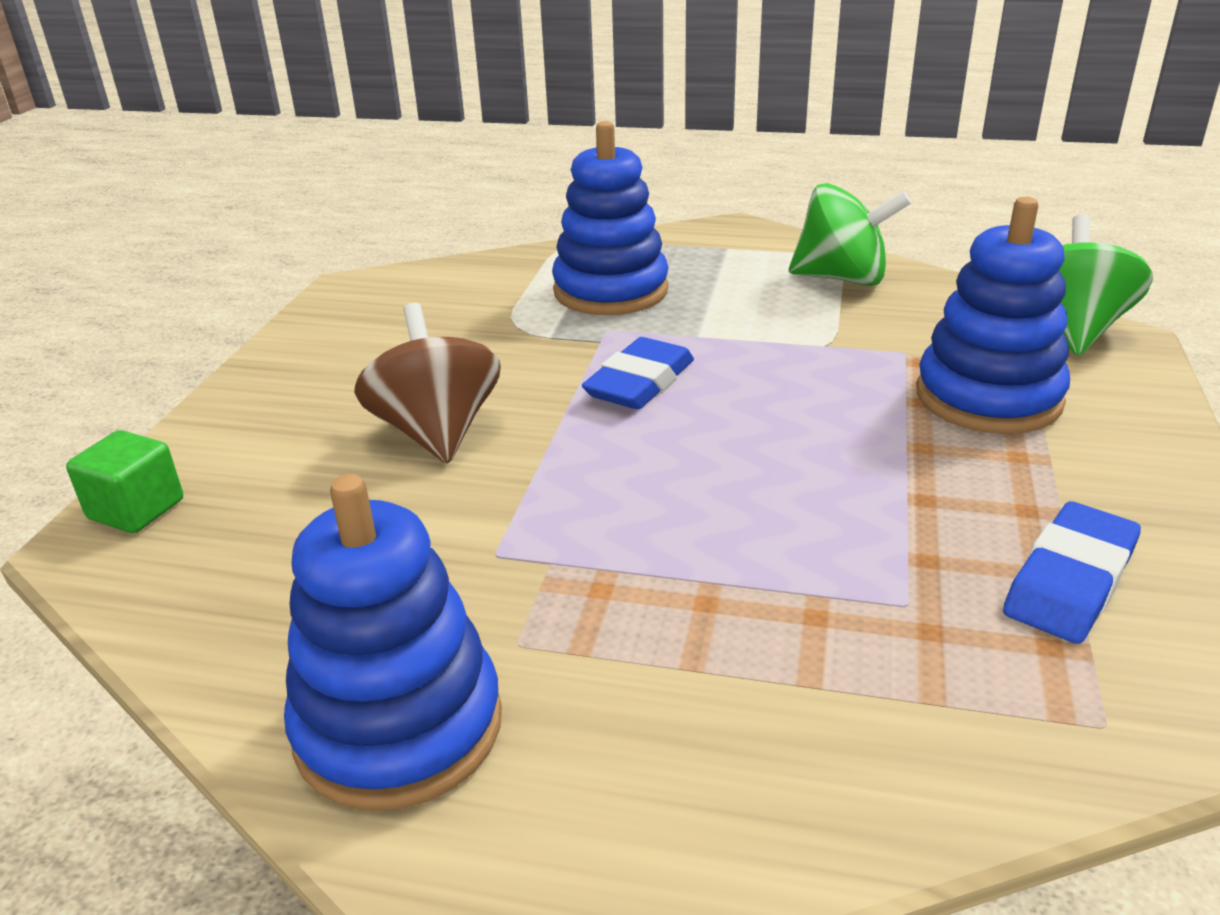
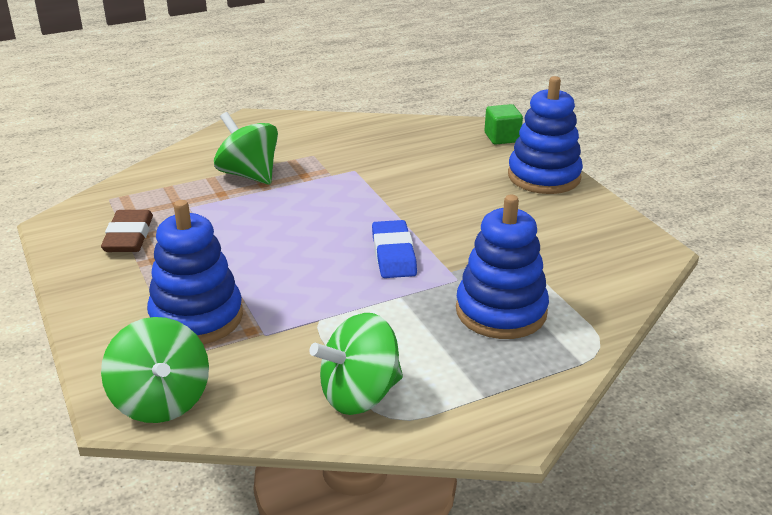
camera: 140 degrees right, 0 degrees up
(399, 726) = (321, 131): blue stacking toy -> blue stacking toy (544, 176)
(436, 432) = (448, 197): brown spinning top -> none
(715, 646) = (249, 175): none -> green spinning top
(1069, 580) = (129, 236): blue eraser -> brown eraser

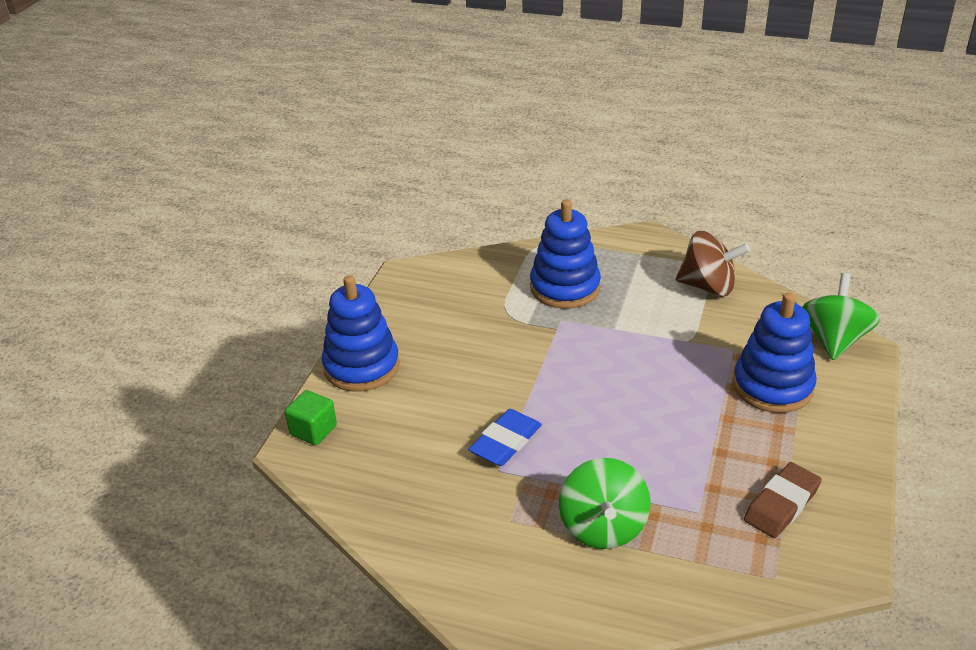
camera: 135 degrees left, 5 degrees up
(359, 394) = (708, 286): green spinning top -> brown spinning top
(393, 254) = (578, 362): blue eraser -> blue eraser (505, 442)

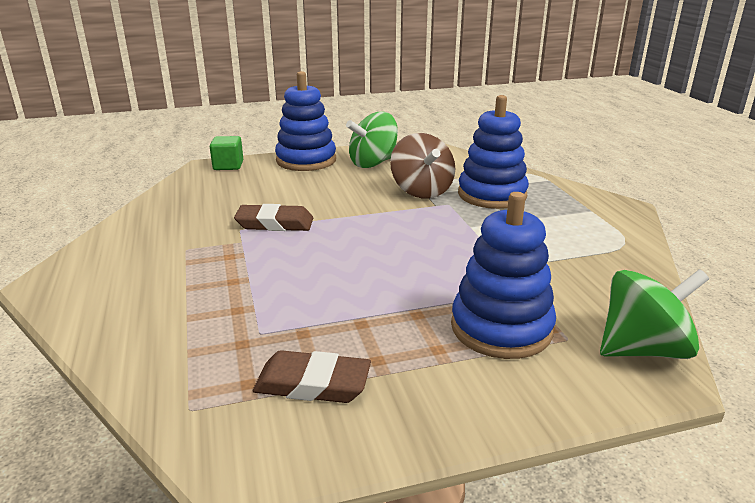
camera: 55 degrees right, 10 degrees down
(505, 442) = (275, 223): blue eraser -> brown eraser
(603, 527) = (203, 289): green spinning top -> green spinning top (373, 163)
(708, 286) = (602, 252): brown spinning top -> brown spinning top (421, 191)

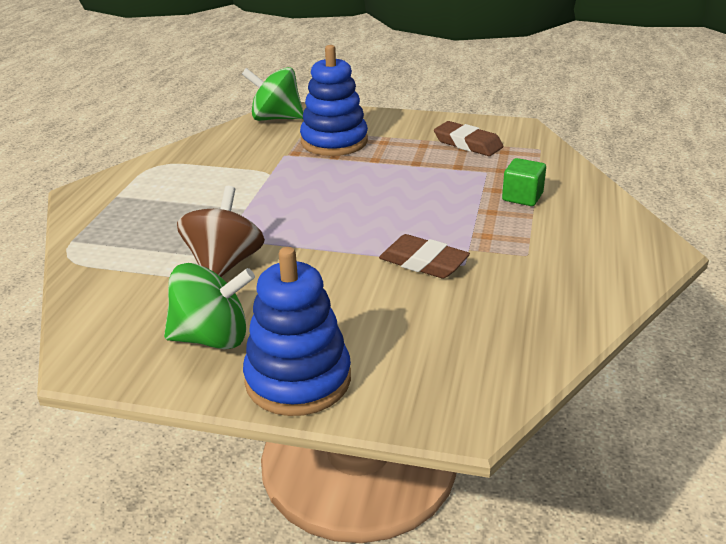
camera: 150 degrees left, 5 degrees up
(228, 166) = (429, 407): green cube -> green cube (522, 197)
(492, 195) = (164, 237): blue stacking toy -> none

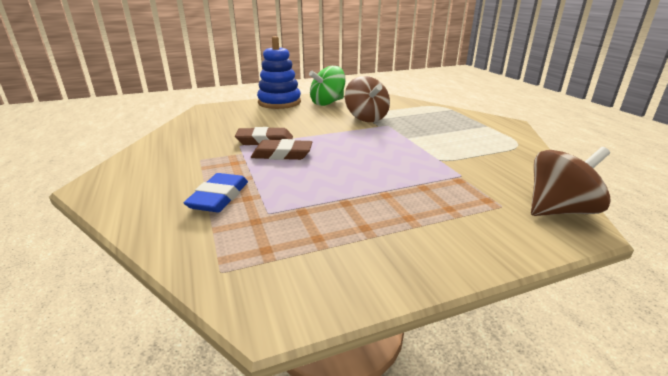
camera: 145 degrees right, 5 degrees down
(276, 118) = (559, 210): green spinning top -> brown spinning top
(334, 142) = (451, 201): blue stacking toy -> none
(467, 143) = (318, 246): brown eraser -> brown eraser (282, 154)
(522, 197) = (219, 197): green cube -> blue eraser

